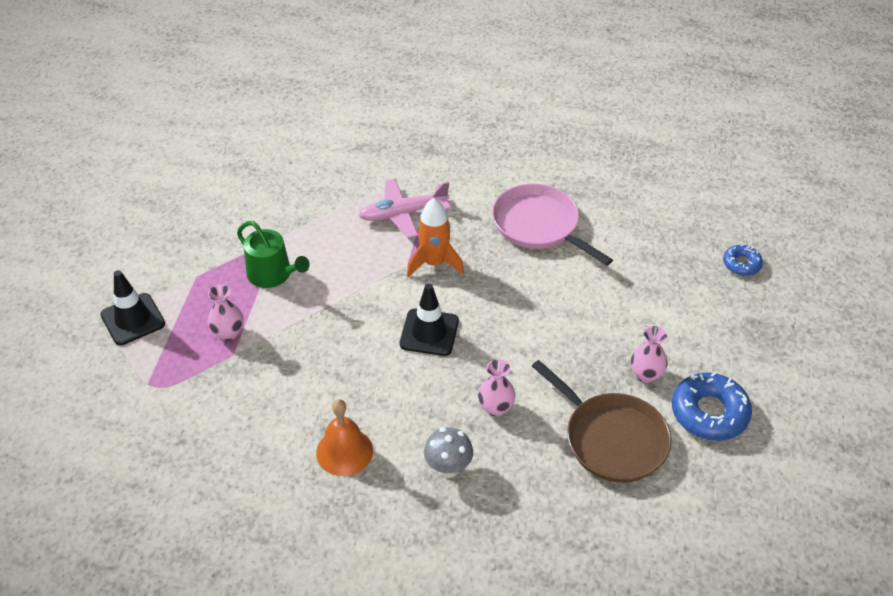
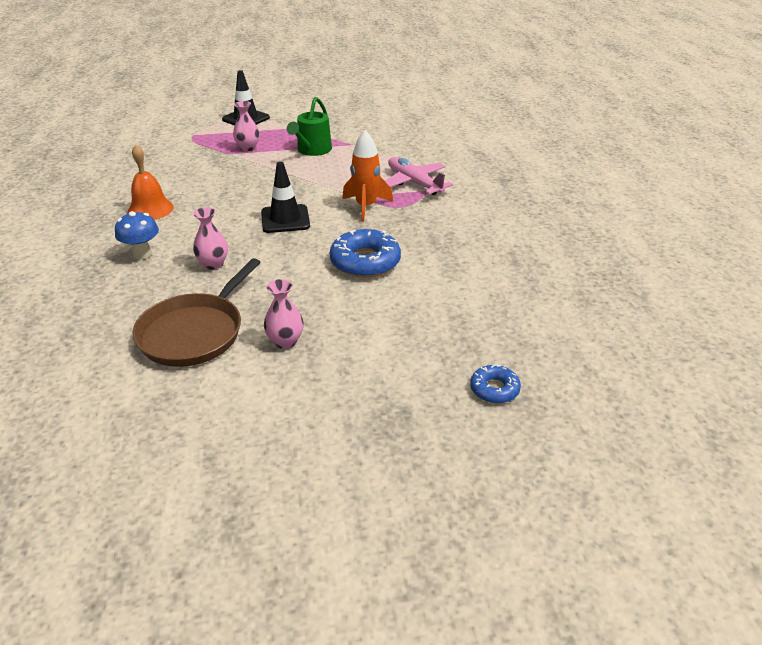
camera: 70 degrees right, 10 degrees down
(448, 468) = (142, 254): grey mushroom -> blue mushroom
(539, 225) = (451, 247): pink pan -> none
(709, 413) = (248, 393): blue donut -> blue donut (365, 262)

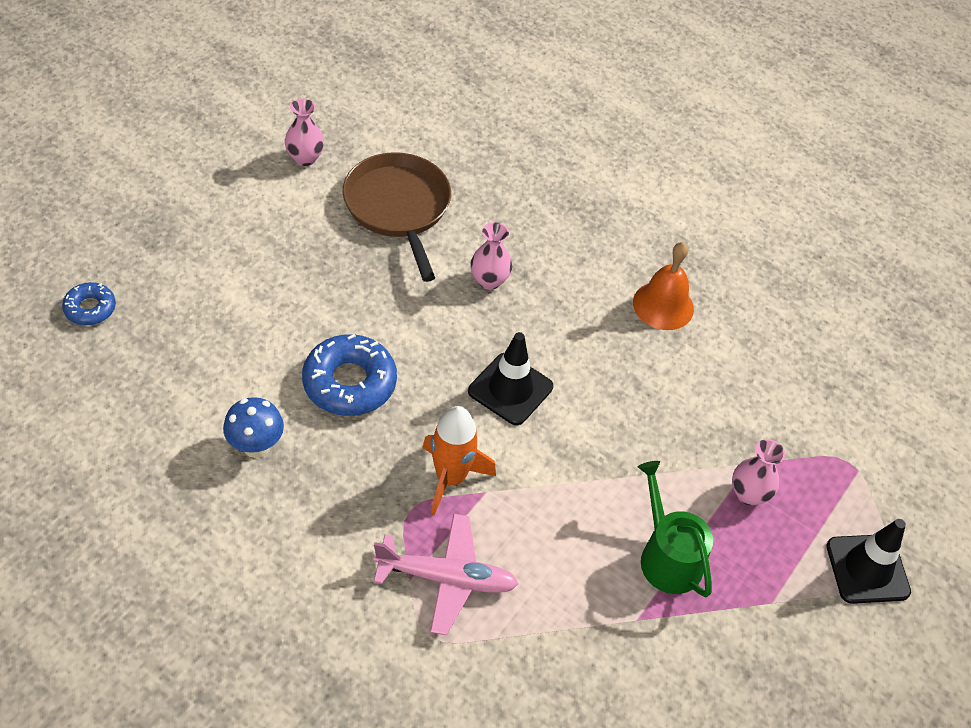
camera: 130 degrees right, 15 degrees up
(142, 254) = (569, 249): blue mushroom -> blue mushroom (256, 446)
(285, 341) = (314, 245): pink vase -> pink vase (305, 158)

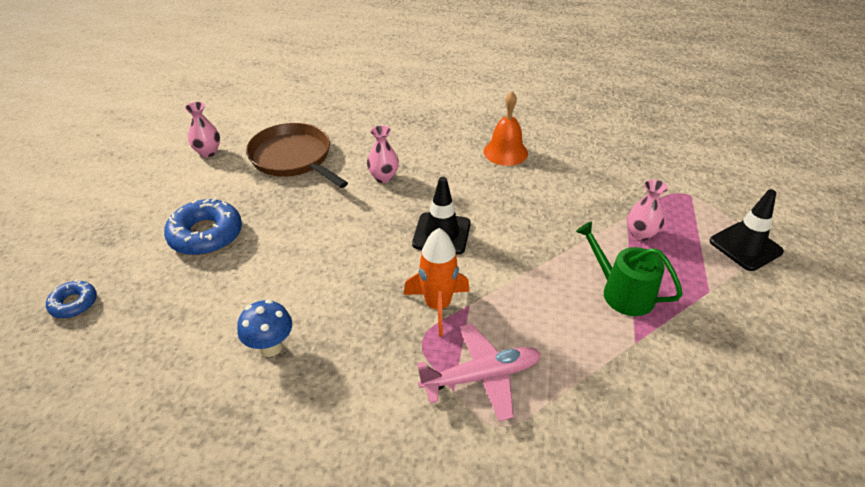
camera: 20 degrees left, 10 degrees down
(349, 383) = (321, 274): blue donut -> blue donut (206, 235)

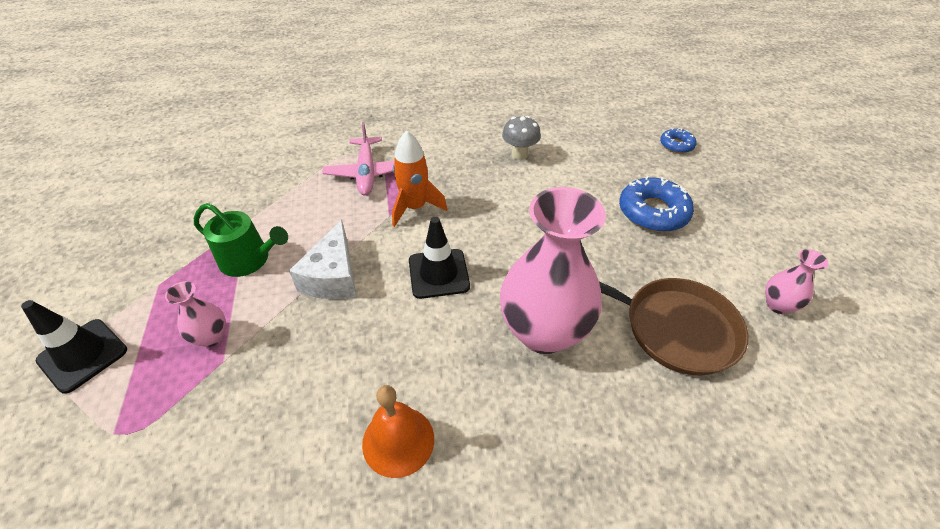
camera: 160 degrees right, 5 degrees up
(270, 347) = (519, 155): blue mushroom -> grey mushroom
(383, 177) = (543, 331): pink vase -> pink vase, size x2.26
(481, 377) = (367, 173): pink plane -> pink plane turned 60 degrees counterclockwise
(537, 255) = (333, 277): none -> white cheese

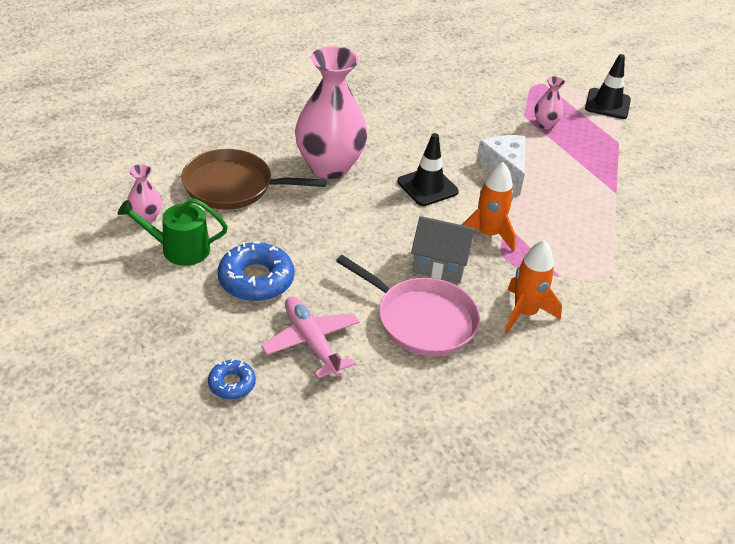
camera: 155 degrees right, 5 degrees down
(249, 260) = (577, 167): green watering can -> green watering can (179, 249)
(367, 173) = (564, 259): pink plane -> pink plane (311, 342)
(398, 441) = (391, 105): orange bell -> none
(436, 144) = (525, 313): none -> orange rocket
(479, 191) = (440, 264): none -> grey house
(519, 155) = (422, 320): grey mushroom -> pink pan

